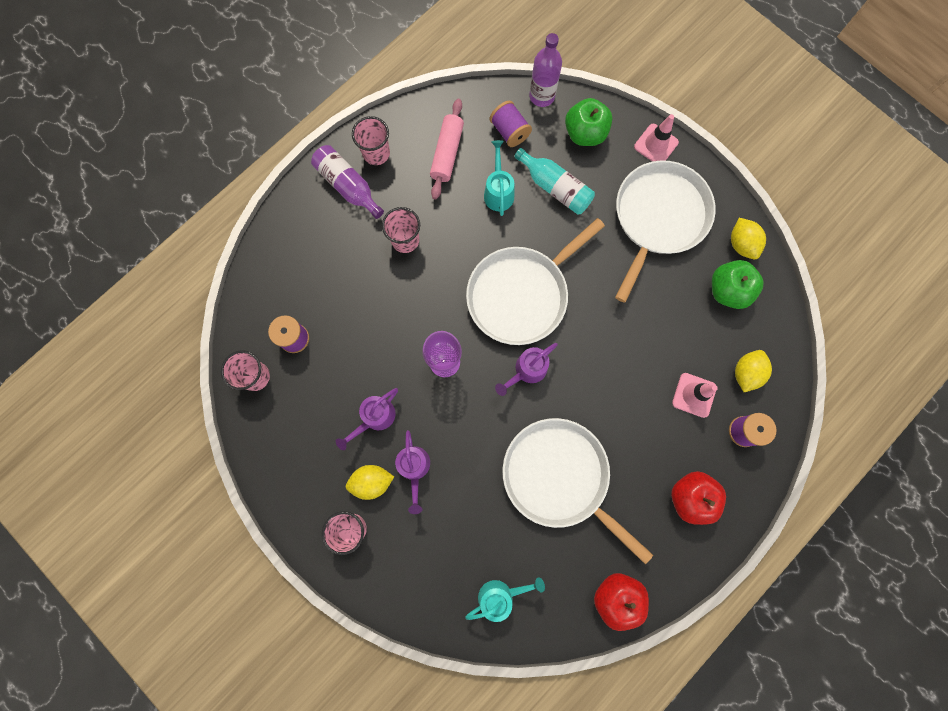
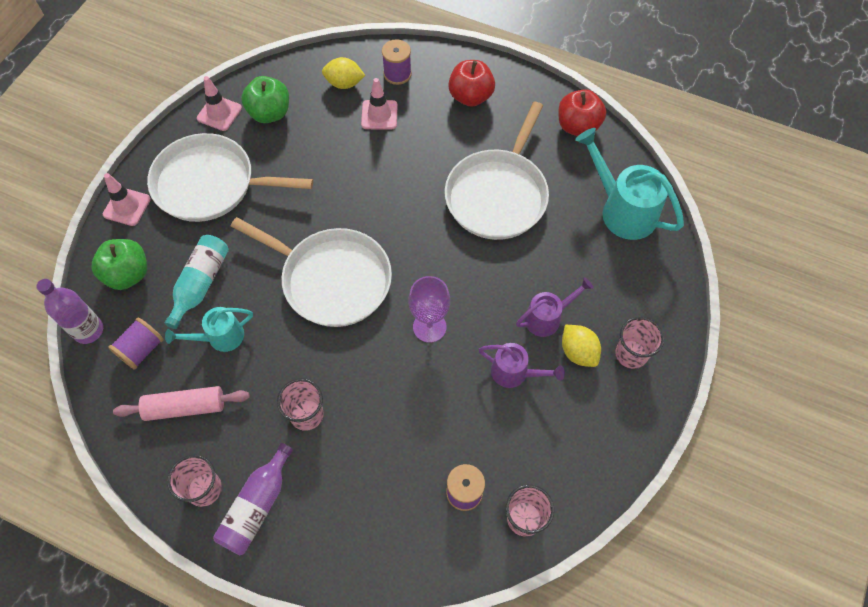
camera: 110 degrees left, 15 degrees down
(501, 595) = (621, 209): turquoise watering can -> turquoise watering can, size x1.68
(526, 371) = (409, 251): purple watering can -> none
(741, 244) = (219, 113): yellow lemon -> pink traffic cone

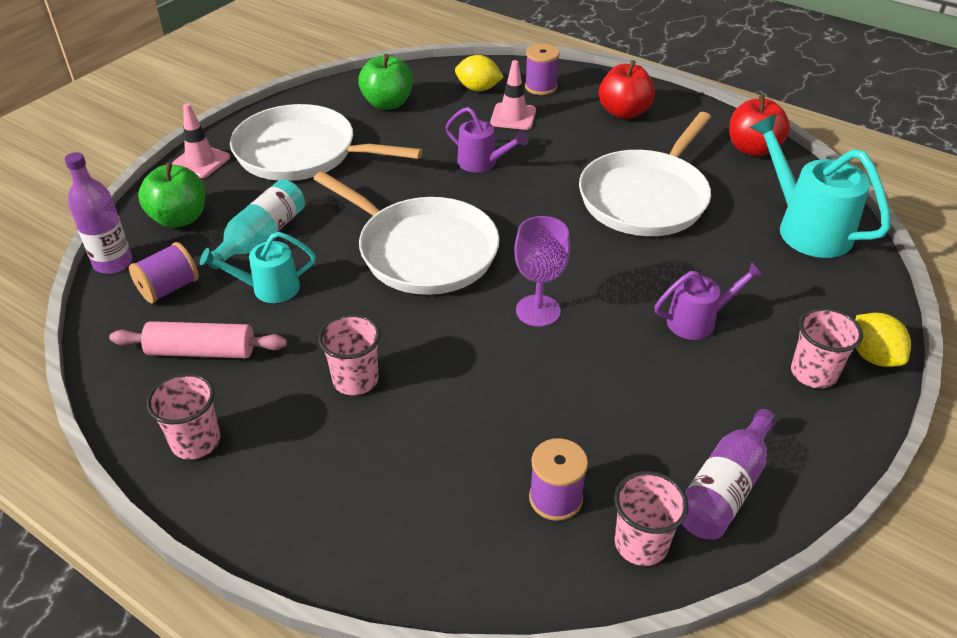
camera: 10 degrees right, 20 degrees down
(219, 113) = (331, 98): pink traffic cone -> none
(257, 506) = (260, 471): purple bottle -> purple bottle (724, 488)
(515, 373) = (647, 373): purple watering can -> purple watering can (482, 163)
(578, 352) = (738, 361): yellow lemon -> yellow lemon (873, 356)

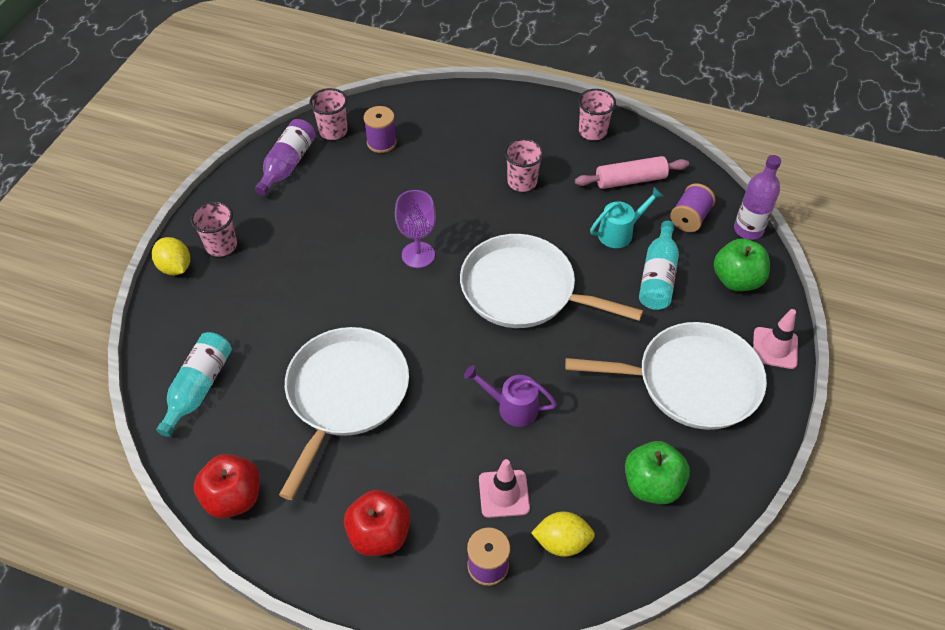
camera: 165 degrees right, 10 degrees up
(698, 321) = (299, 271): purple watering can -> none
(805, 227) = (199, 388): turquoise watering can -> turquoise bottle

